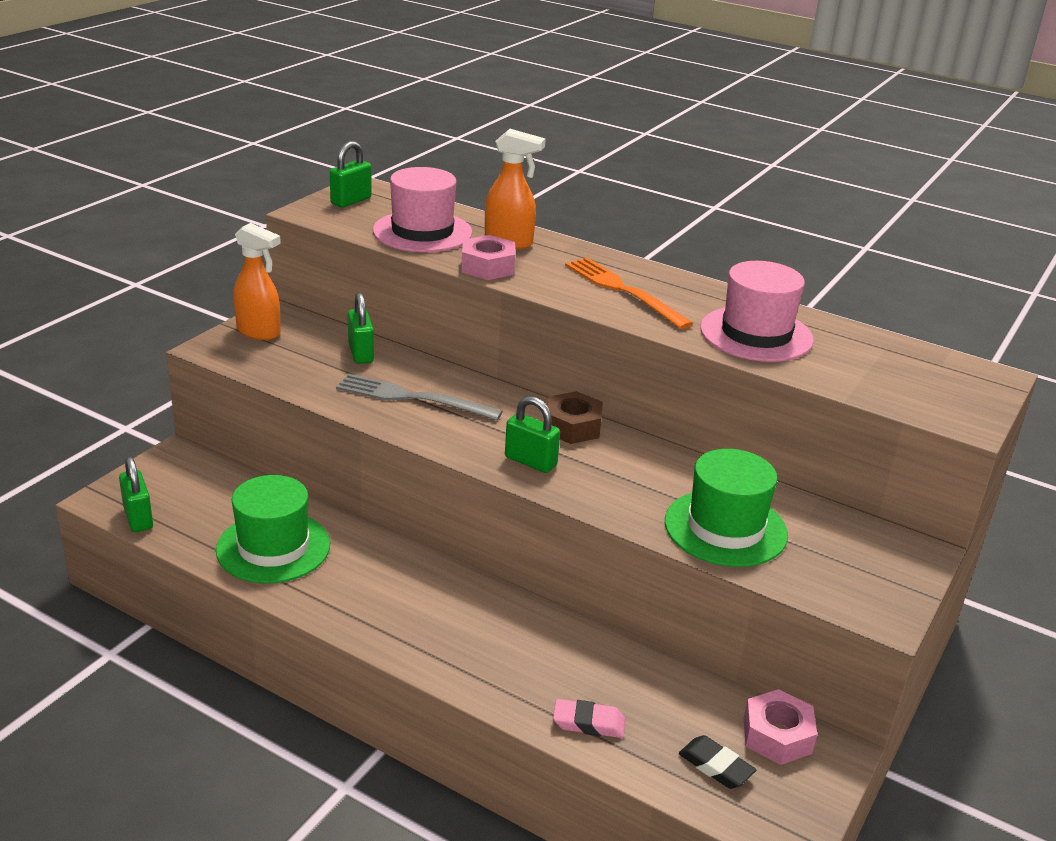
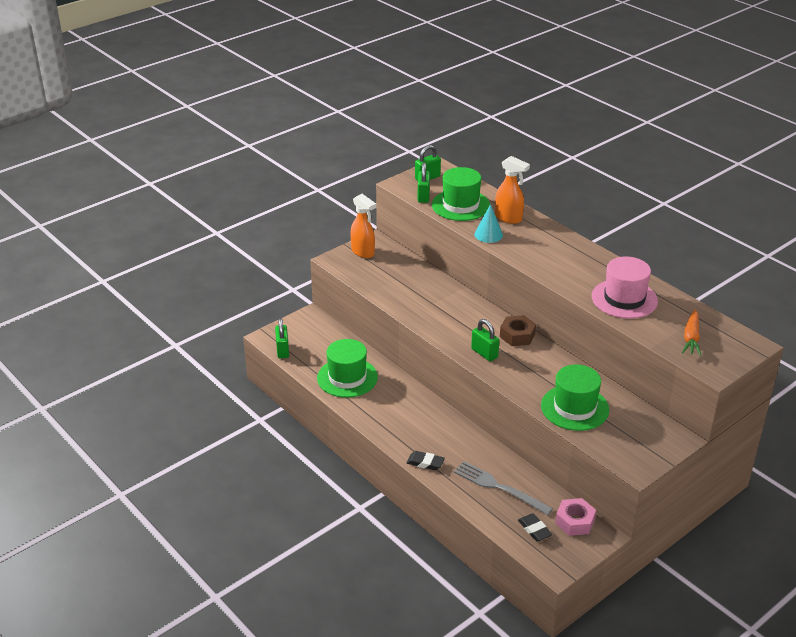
camera: 20 degrees right, 5 degrees up
(361, 353) = (415, 273): green padlock -> green padlock (423, 196)
(412, 398) = (434, 305): grey fork -> grey fork (499, 487)
(422, 232) = (460, 205): pink hat -> green hat
(468, 677) = (425, 463): none -> black eraser
(487, 267) = (488, 234): pink nut -> turquoise cone
(588, 723) = (478, 496): pink eraser -> none
(623, 291) = (560, 260): orange fork -> none
(896, 378) = (691, 338): none -> orange carrot

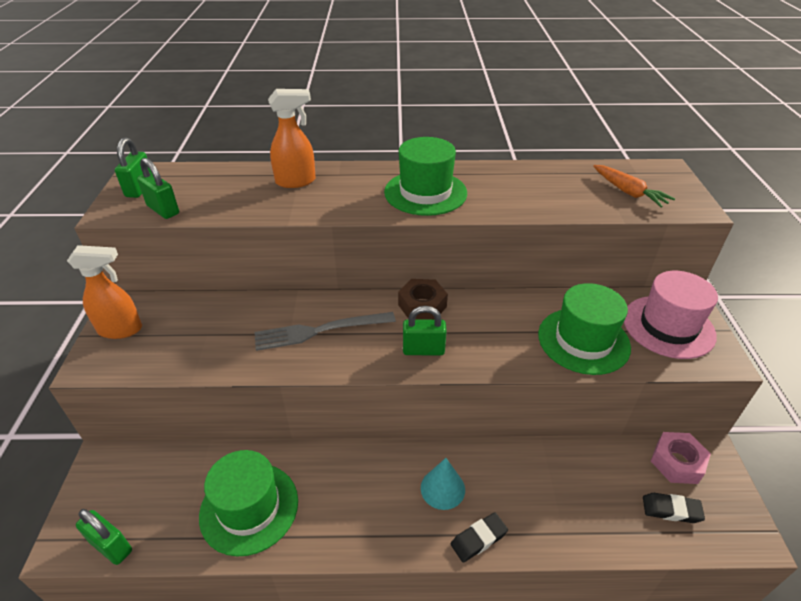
camera: 50 degrees left, 5 degrees up
(460, 205) = (223, 196): green hat -> green hat (425, 192)
(488, 234) = (301, 208): turquoise cone -> turquoise cone (442, 488)
(499, 487) = (576, 492): grey fork -> grey fork (319, 331)
(624, 299) = (523, 192): pink hat -> pink hat (668, 326)

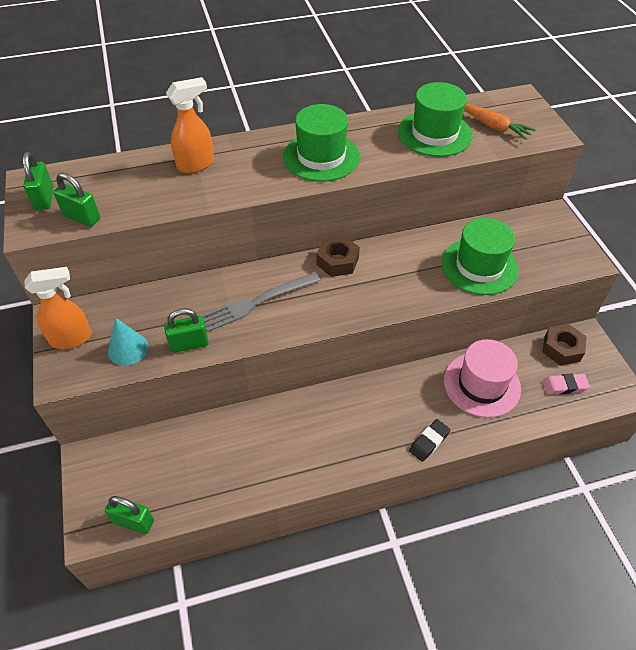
camera: 15 degrees left, 10 degrees up
(249, 507) = (237, 463): green hat -> green hat (434, 134)
(423, 350) = (352, 301): green padlock -> green padlock (189, 344)
(442, 488) = (389, 411): turquoise cone -> turquoise cone (128, 349)
(668, 326) = (542, 240): pink hat -> pink hat (481, 384)
(671, 510) = (564, 386): black eraser -> pink eraser
(677, 462) = (562, 349): pink nut -> brown nut

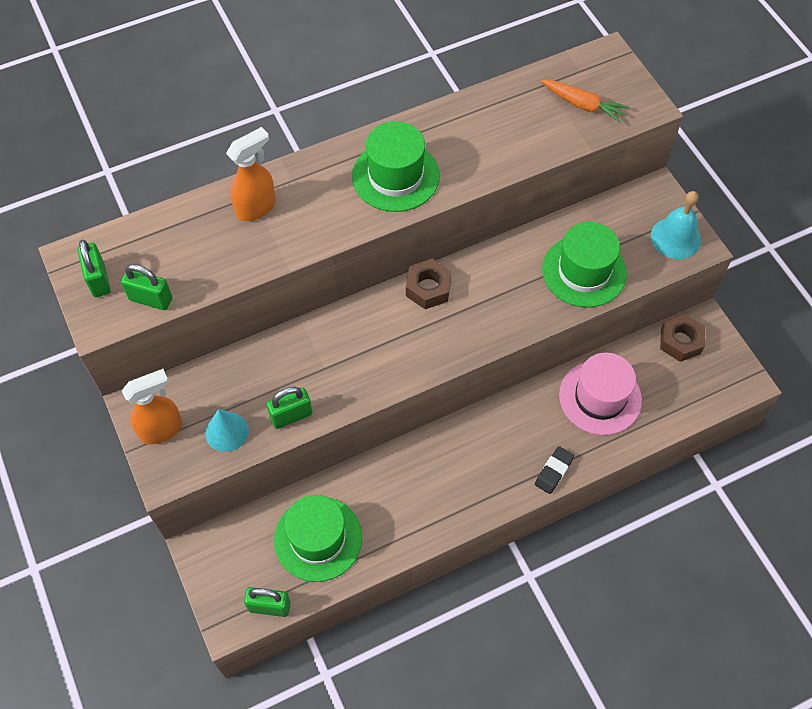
camera: 10 degrees left, 10 degrees up
(256, 302) = (351, 354): grey fork -> none
(434, 134) = (517, 124): green hat -> green hat (318, 538)
(564, 386) = (686, 385): pink eraser -> none
(566, 251) = (675, 238): none -> turquoise bell

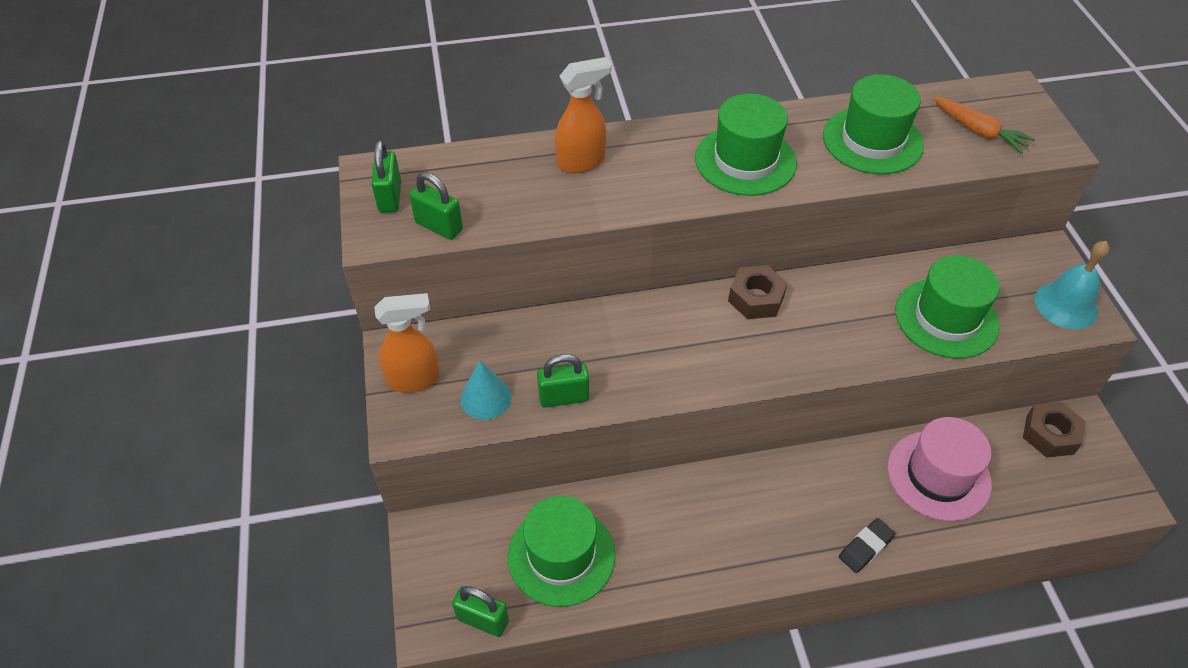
camera: 15 degrees right, 10 degrees down
(497, 133) = (872, 140): none -> green hat

